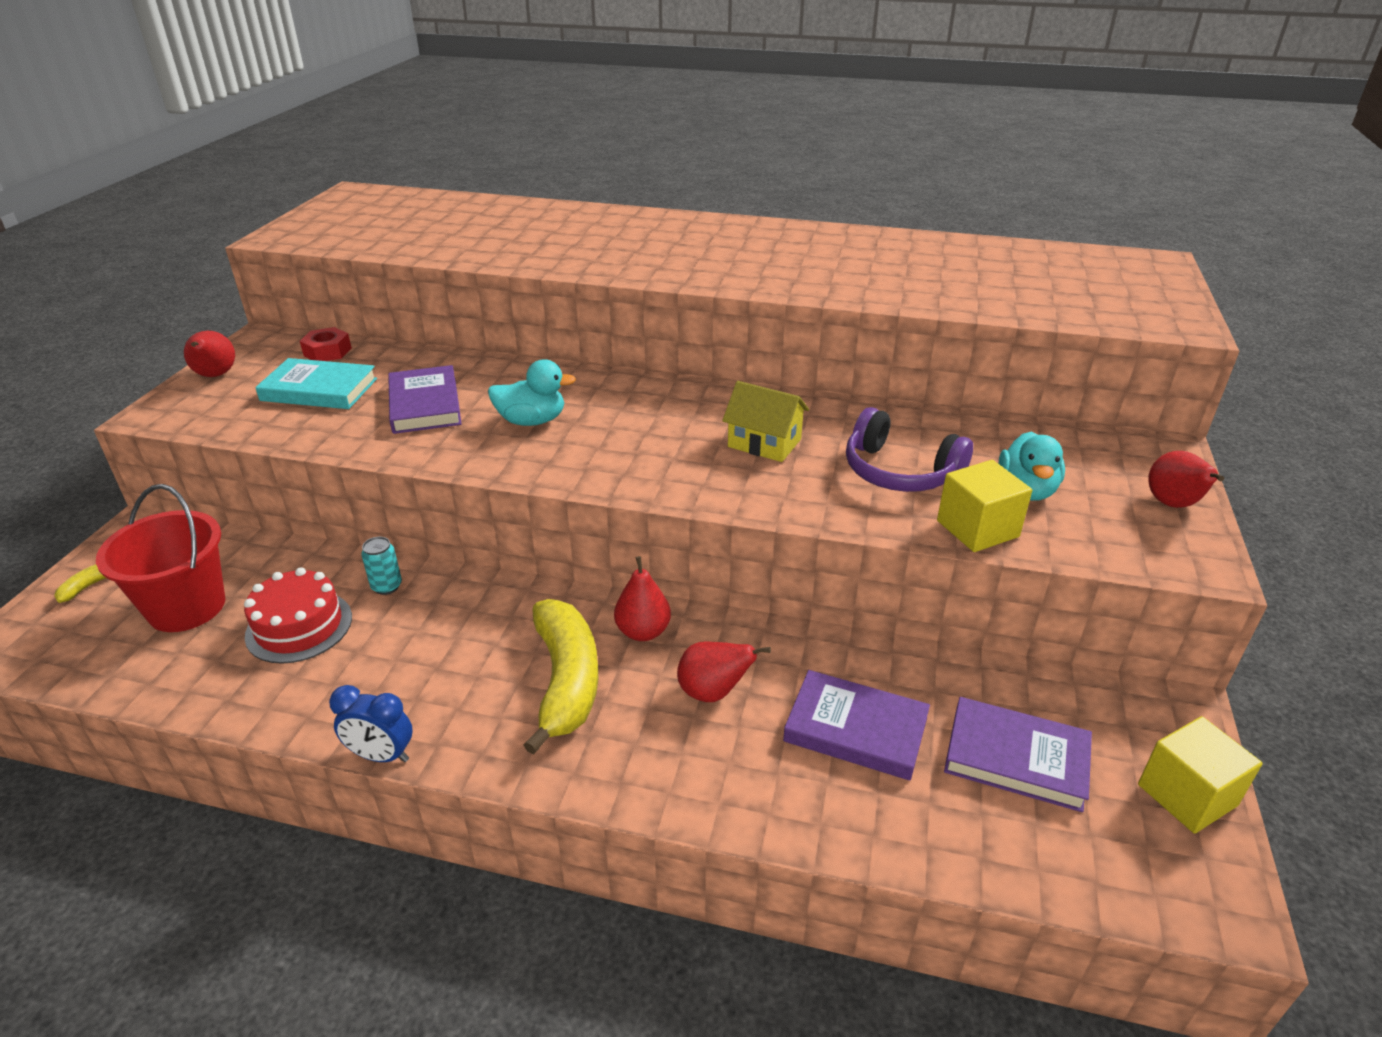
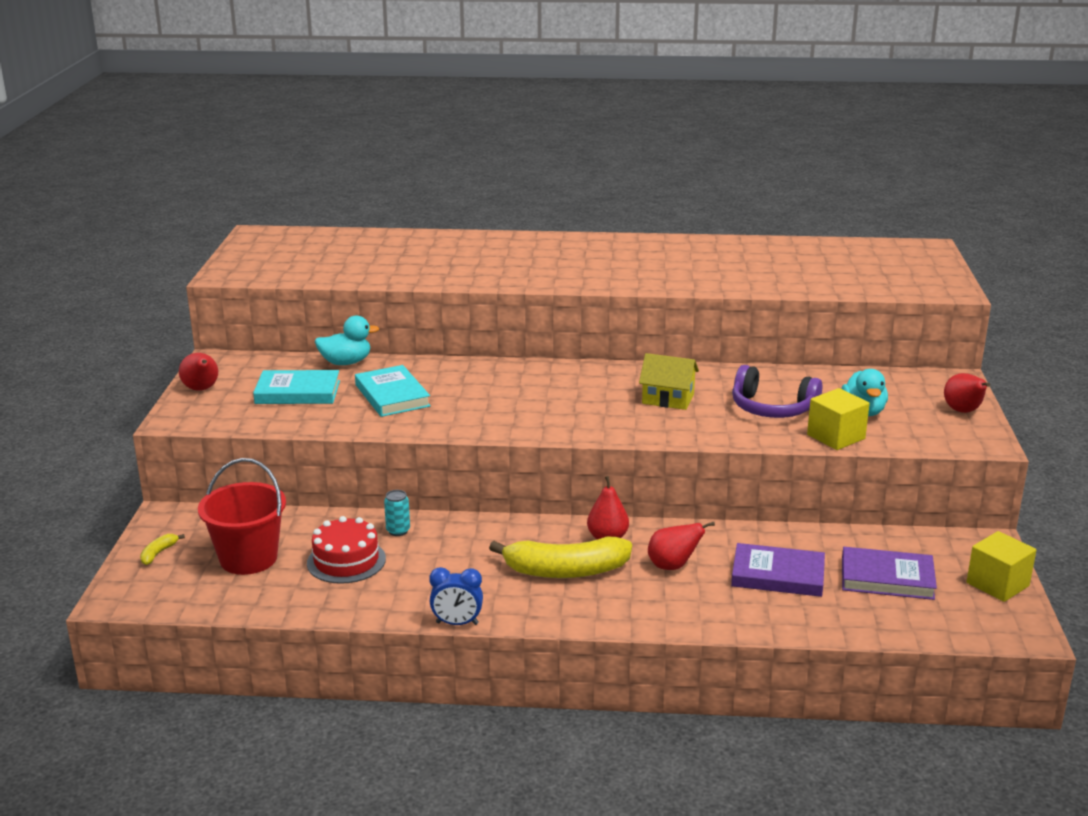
camera: 10 degrees left, 10 degrees down
(327, 352) = (283, 365): red nut -> none
(425, 405) = (392, 395): purple book -> turquoise book
(532, 421) = (484, 399): turquoise duck -> turquoise duck (346, 362)
(566, 681) = (565, 571): yellow banana -> yellow banana turned 105 degrees clockwise

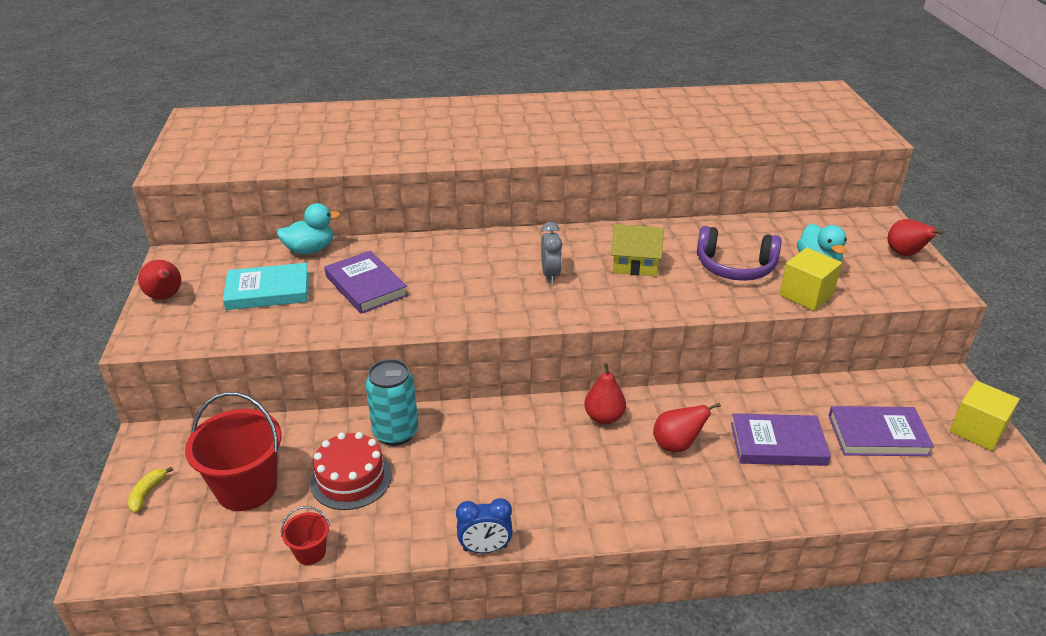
camera: 10 degrees left, 10 degrees up
(295, 609) = (310, 552): none -> red bucket
(392, 395) = (366, 286): turquoise book -> purple book
(398, 531) = (396, 432): turquoise can -> turquoise can, size x1.88
(565, 571) = (575, 464): yellow banana -> none
(578, 400) = (550, 275): none -> grey clock

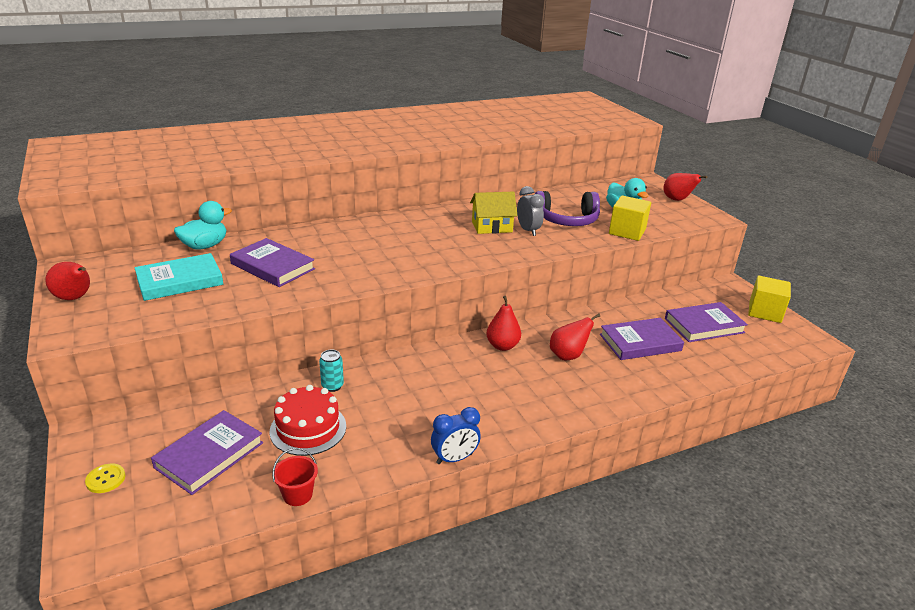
camera: 20 degrees left, 5 degrees down
(147, 493) = (105, 479): yellow banana -> yellow button
(247, 488) = (209, 455): red bucket -> purple book
(396, 432) = (332, 386): turquoise can -> turquoise can, size x0.53
(550, 275) = (429, 240): grey clock -> grey clock (528, 230)

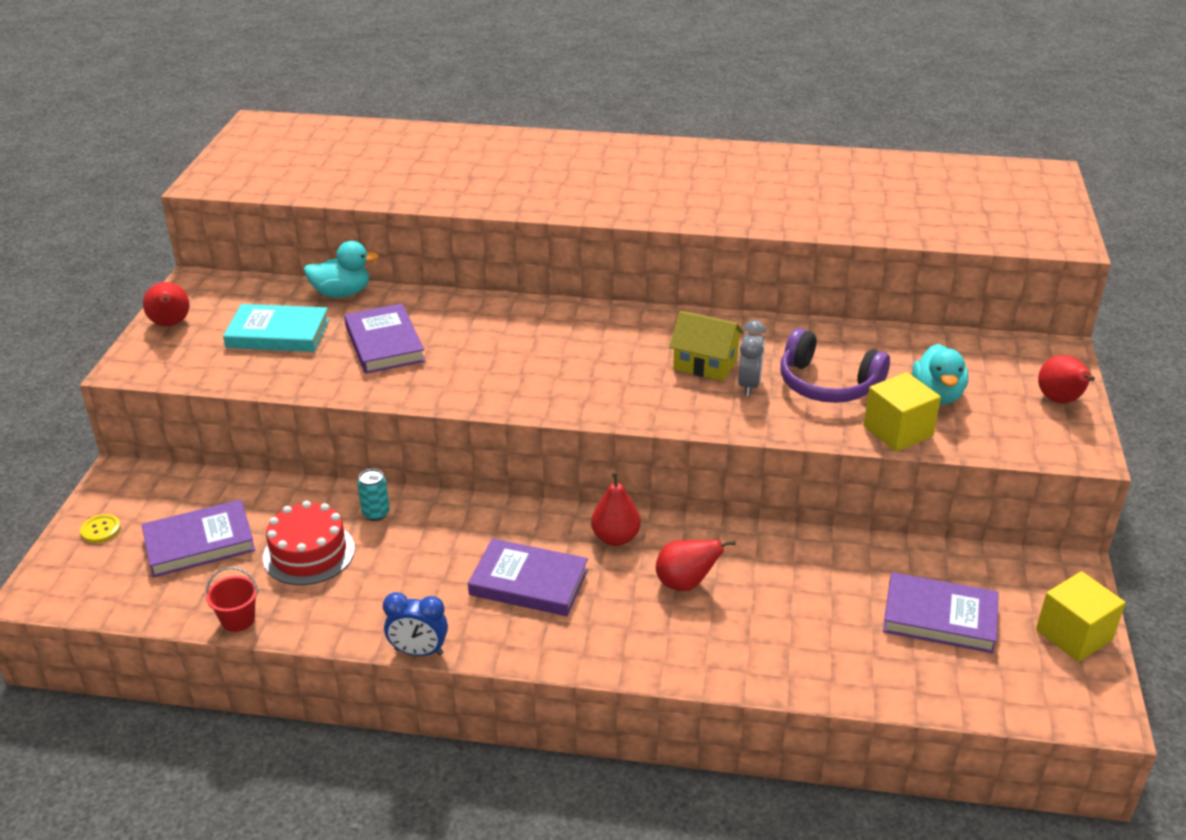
camera: 35 degrees right, 5 degrees up
(640, 342) = (808, 604): purple book -> purple book (529, 582)

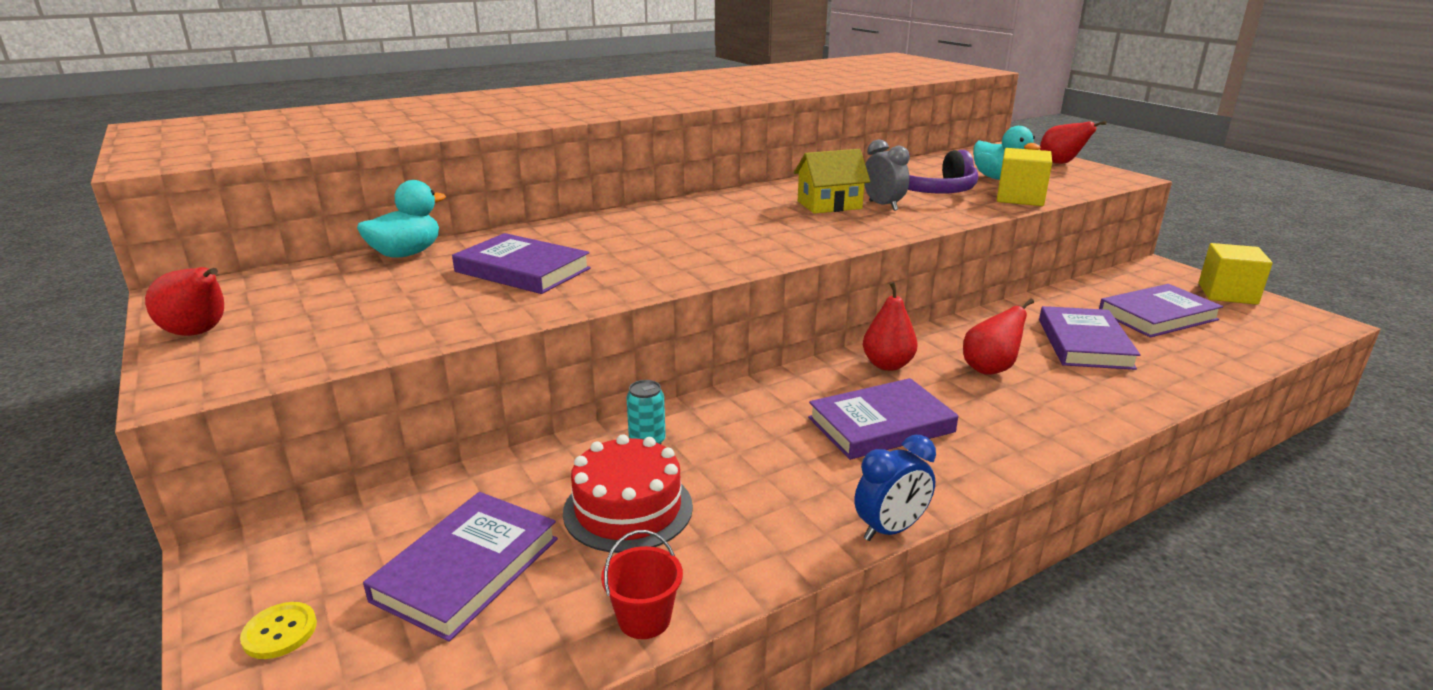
camera: 40 degrees left, 10 degrees down
(278, 333) = (376, 298): turquoise book -> none
(810, 605) = (1084, 343): none -> purple book

